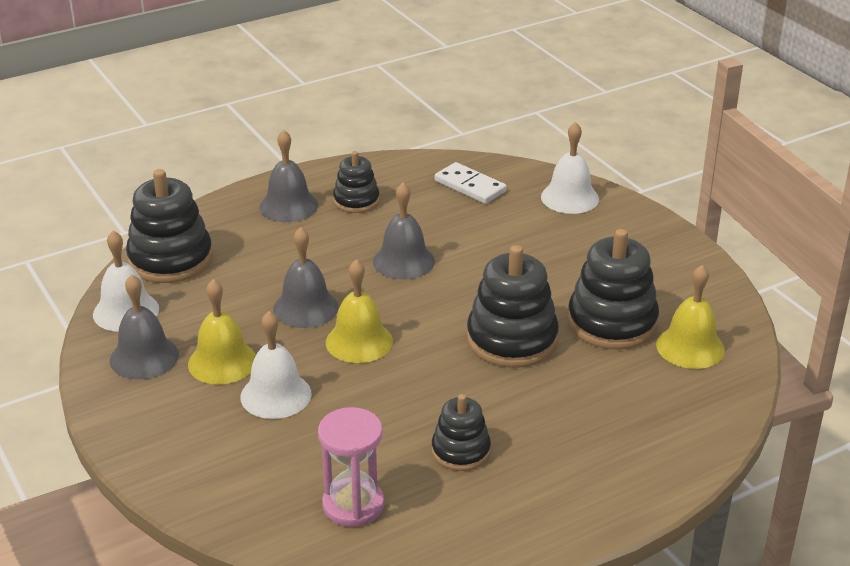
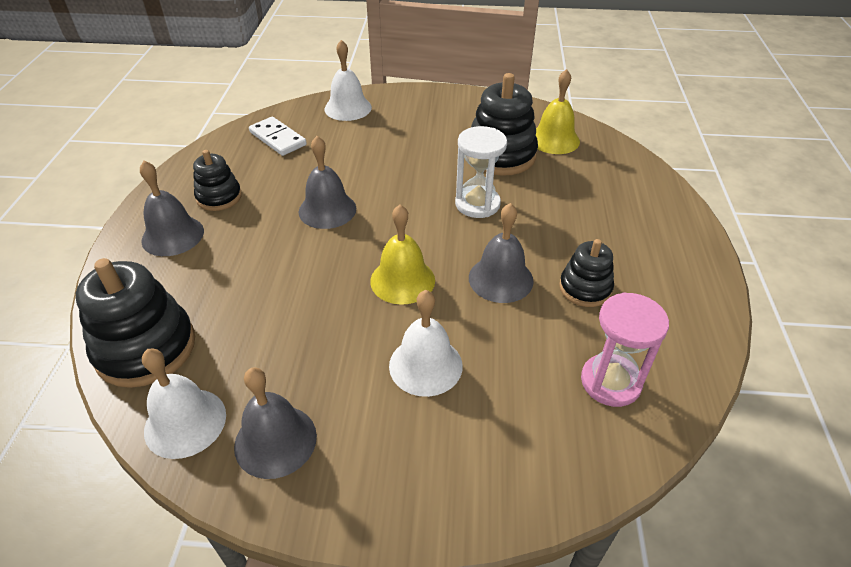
camera: 55 degrees left, 10 degrees up
(222, 362) = (343, 381): yellow bell -> none
(305, 308) = (325, 290): grey bell -> grey bell (500, 279)
(470, 186) = (278, 138): white domino -> white domino turned 60 degrees clockwise
(512, 340) = (477, 204): black stacking toy -> white hourglass

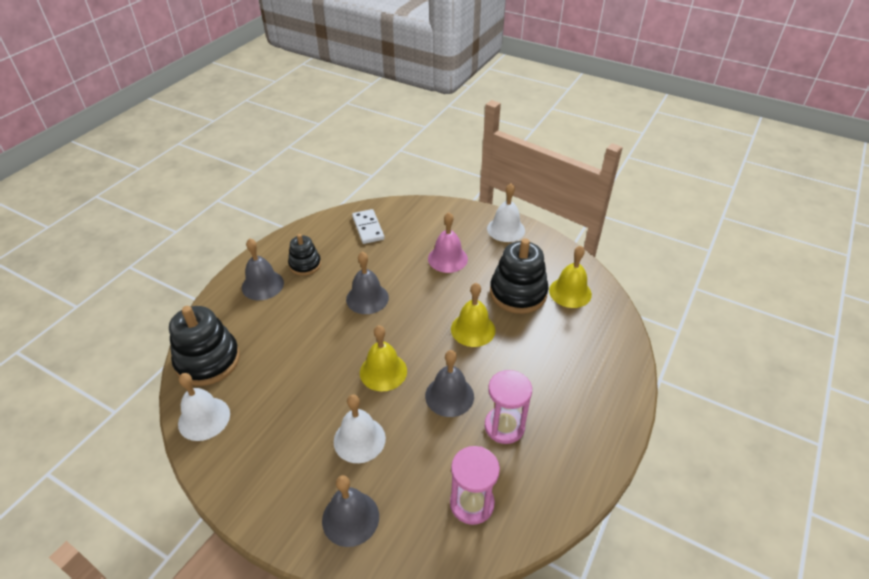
camera: 25 degrees right, 0 degrees up
(275, 441) = (244, 451): grey bell -> grey bell (350, 518)
(348, 108) = (431, 215): white bell -> white bell (506, 229)
(397, 144) = (447, 258): none -> pink bell
(477, 204) = (473, 329): white hourglass -> yellow bell
(585, 288) = (504, 426): black stacking toy -> pink hourglass

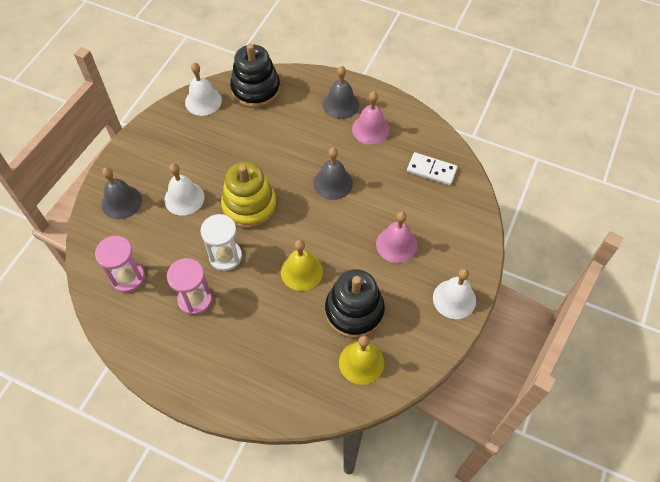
camera: 85 degrees right, 15 degrees up
(305, 264) = (370, 129): black stacking toy -> pink bell
(368, 228) = (431, 170): white domino -> white domino turned 45 degrees clockwise
(383, 371) = (249, 206): yellow bell -> yellow stacking toy
(449, 396) = (225, 256): grey bell -> white hourglass

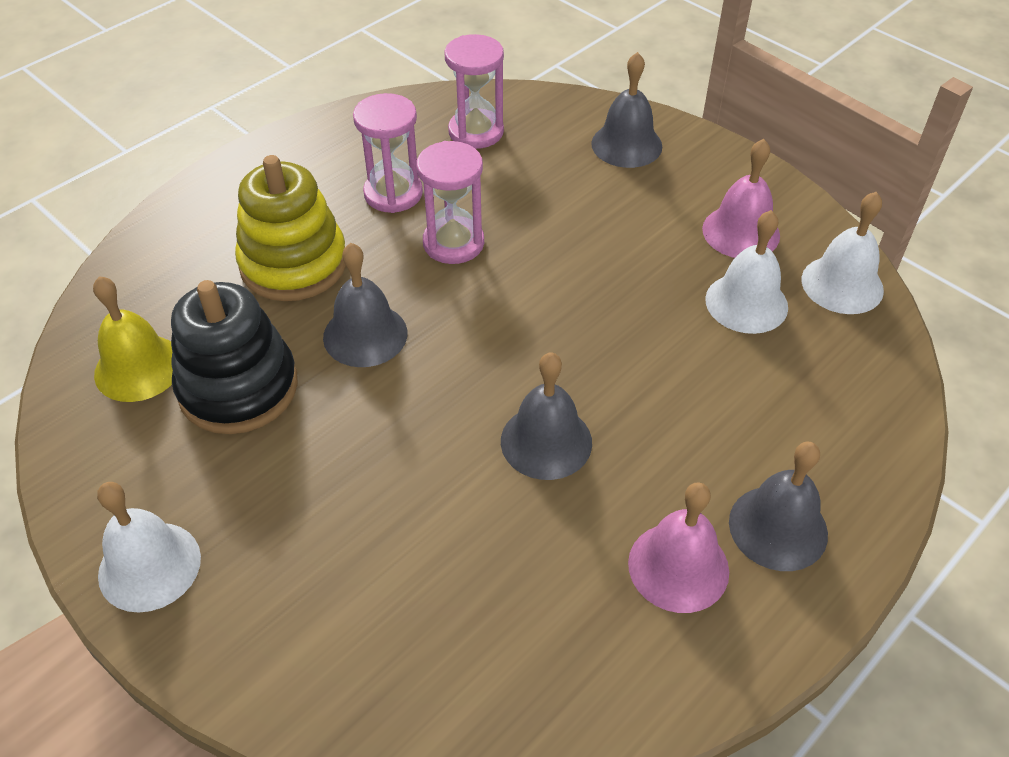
camera: 110 degrees right, 10 degrees down
(184, 198) = (603, 216): white bell -> white bell (746, 303)
(225, 256) = (453, 243): white hourglass -> pink hourglass
(249, 206) = (547, 296): yellow stacking toy -> yellow stacking toy (294, 263)
(256, 89) = (861, 376): black stacking toy -> none
(301, 271) = (365, 335): yellow bell -> grey bell
(396, 244) = (336, 506): pink bell -> pink bell (741, 232)
(431, 170) = (500, 659): white domino -> none

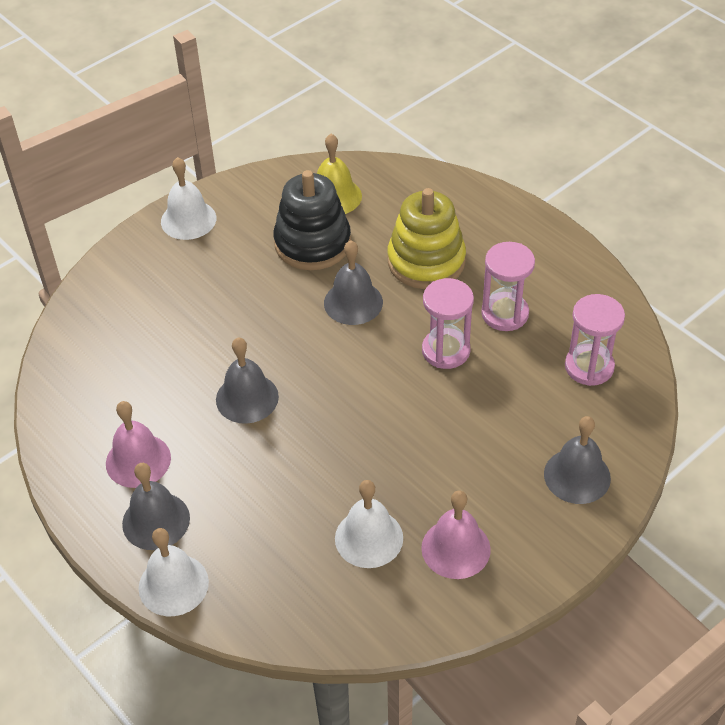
camera: 95 degrees right, 0 degrees up
(842, 284) = (386, 615): white bell -> white bell (173, 584)

